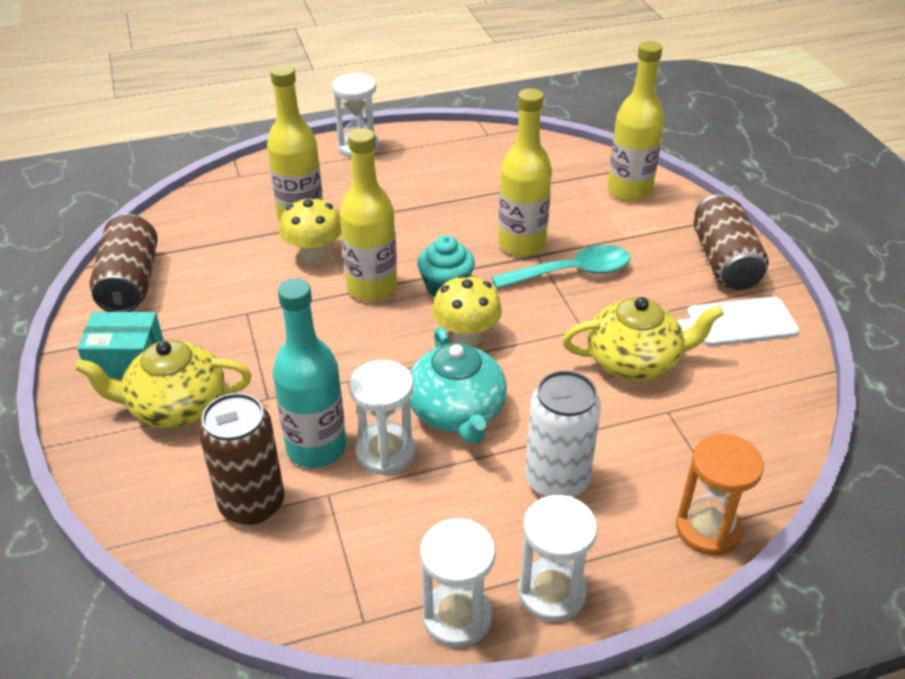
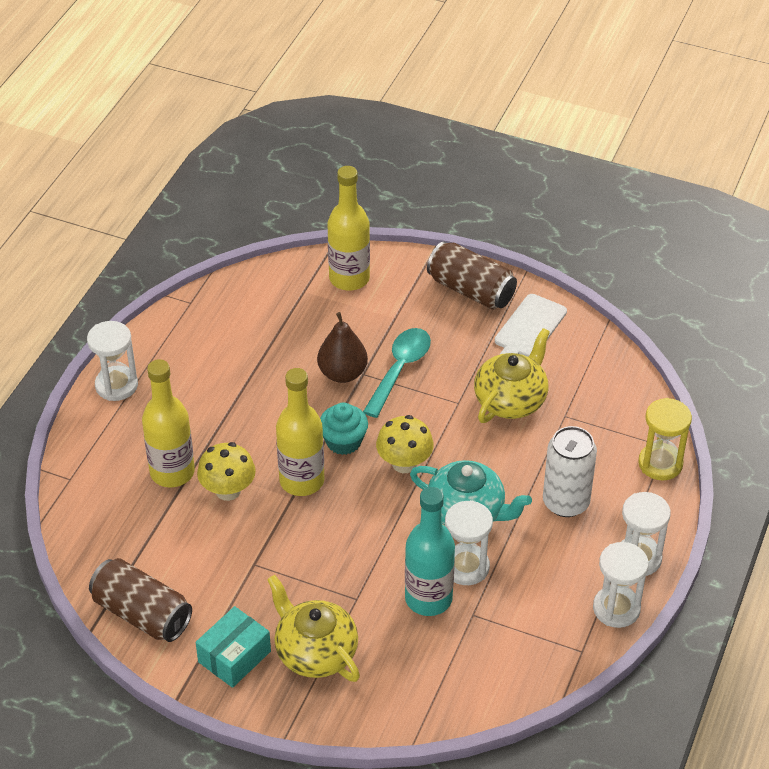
camera: 50 degrees left, 5 degrees up
(176, 407) = (315, 652): yellow teapot -> yellow teapot turned 105 degrees clockwise
(252, 503) = (444, 655): brown can -> none
(521, 244) = (342, 373): yellow bottle -> brown pear
(708, 529) = (660, 464): orange hourglass -> yellow hourglass

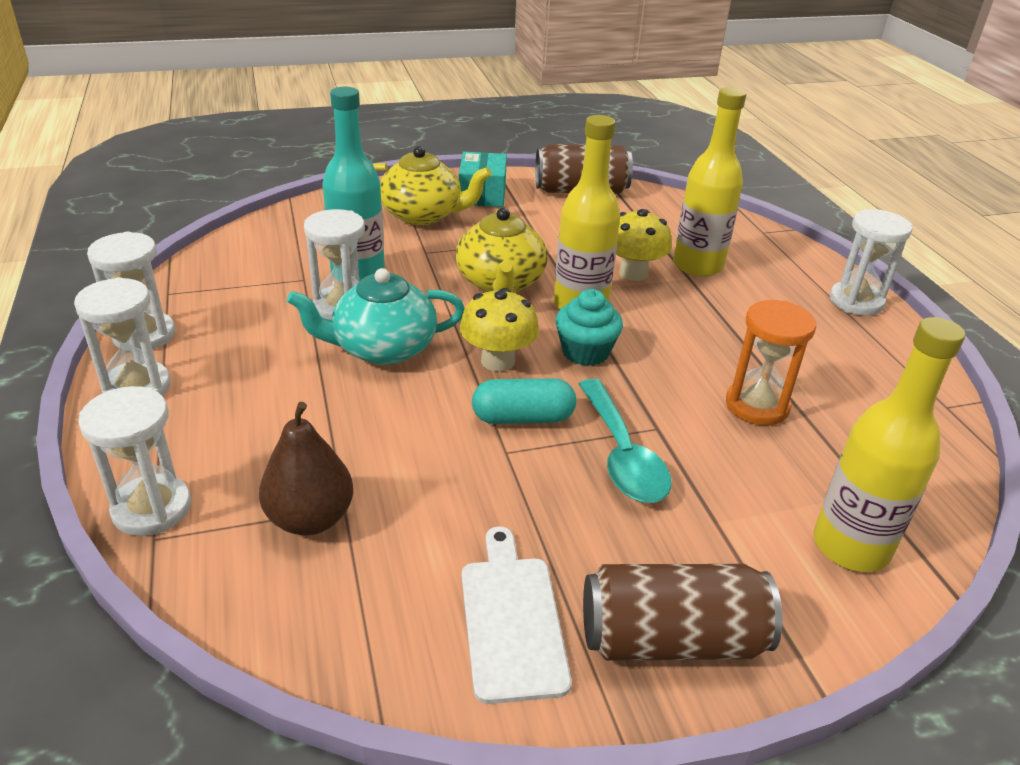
camera: 140 degrees right, 10 degrees down
(292, 356) = (757, 406): none -> orange hourglass
(342, 373) = (679, 416): brown pear -> brown pear (310, 519)
(429, 417) = (523, 418): none -> turquoise capsule
(511, 400) = (439, 490): yellow teapot -> yellow teapot (500, 283)
(566, 502) = (269, 404): white can -> none
(660, 464) = (152, 508): yellow hourglass -> white hourglass

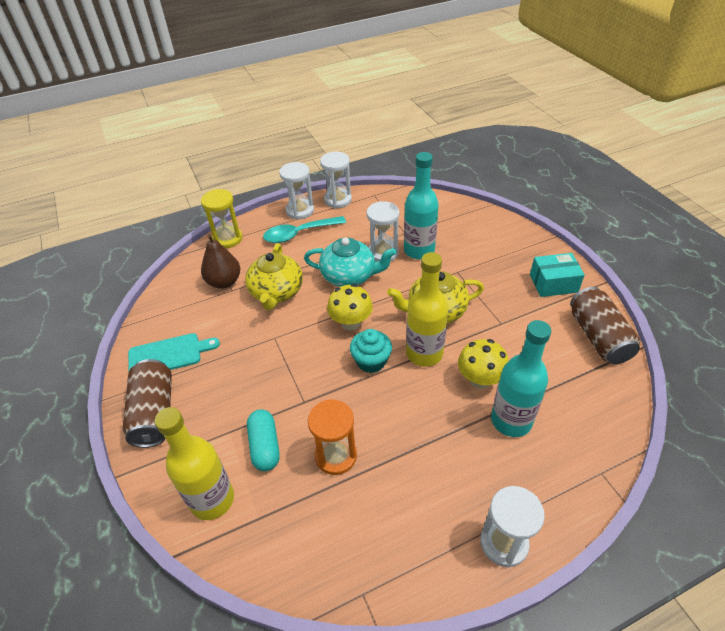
camera: 85 degrees right, 10 degrees up
(152, 508) = (227, 239): white hourglass -> yellow hourglass
(382, 348) = (349, 276): turquoise teapot -> turquoise teapot turned 120 degrees clockwise
(423, 215) = (504, 261): yellow teapot -> yellow teapot (276, 292)
(512, 619) = (168, 355): white cutting board -> turquoise cutting board
(523, 418) = (302, 340): turquoise capsule -> turquoise capsule (265, 446)
(622, 455) = (278, 386): turquoise spoon -> turquoise spoon (299, 234)
(698, 266) = (511, 420): yellow bottle -> turquoise bottle

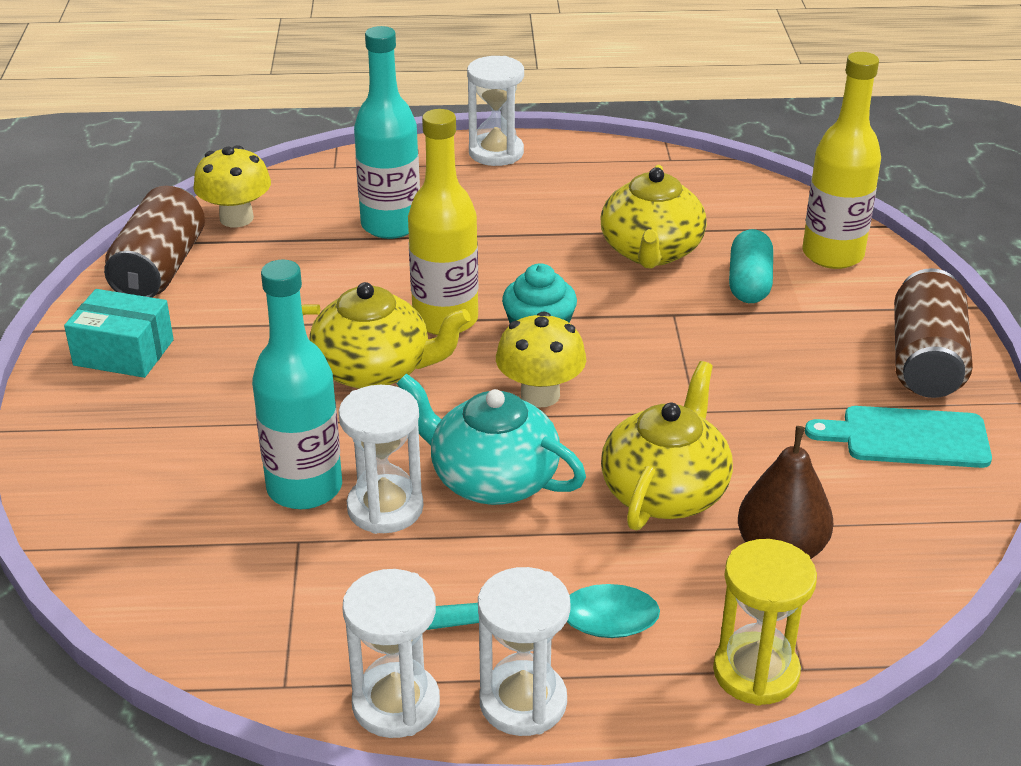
camera: 160 degrees left, 10 degrees down
(336, 456) = (651, 252): orange hourglass -> yellow teapot
(480, 379) = (389, 271): yellow mushroom -> yellow mushroom (236, 218)

